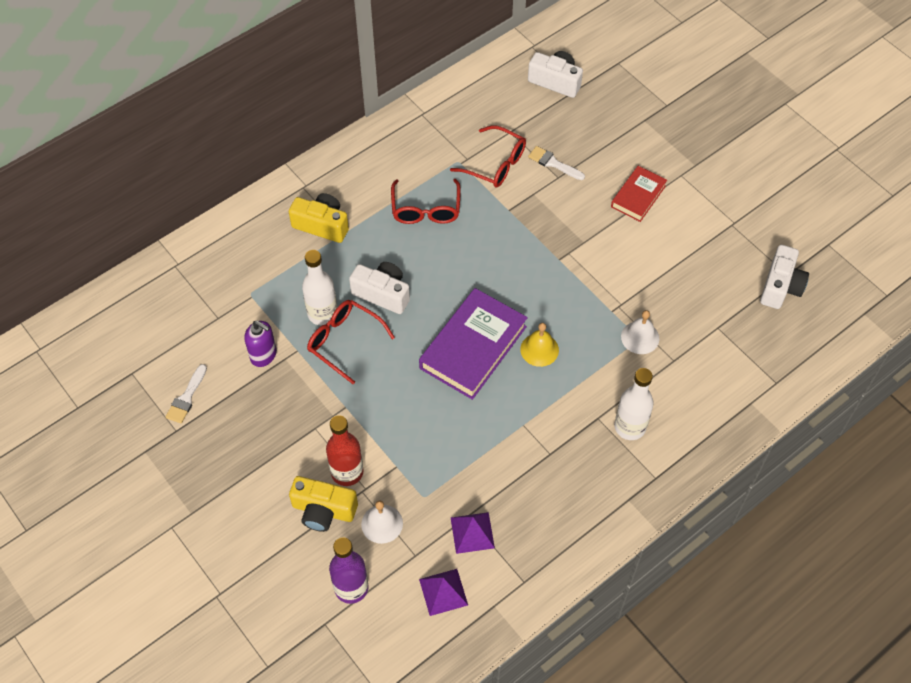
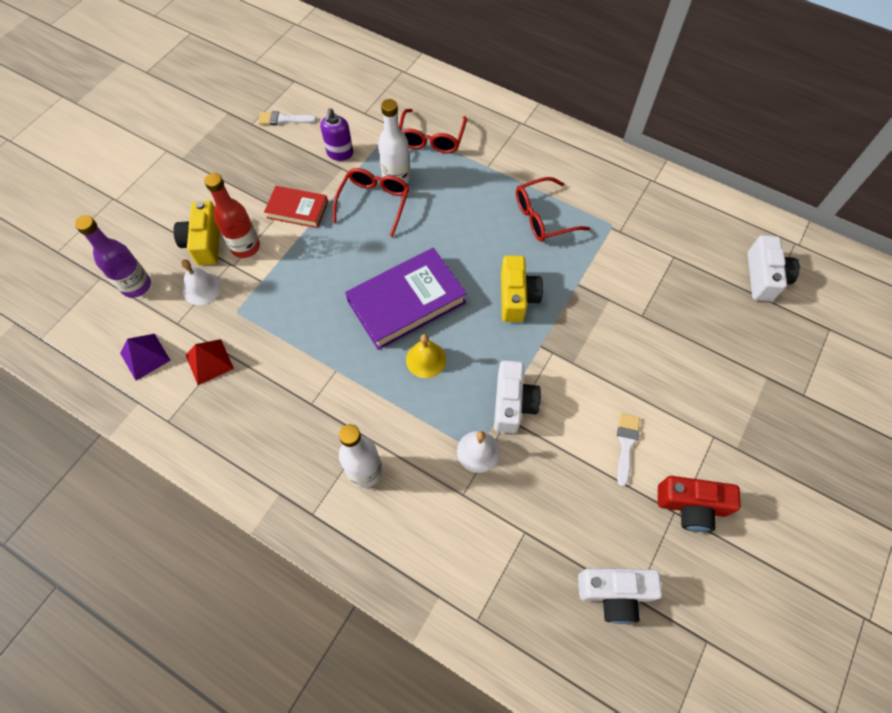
camera: 70 degrees right, 5 degrees up
(322, 225) = (487, 148): yellow camera -> yellow camera (517, 297)
(382, 294) = (435, 214): white camera -> white camera (512, 403)
(472, 532) = (209, 362): purple pyramid -> red pyramid
(473, 347) = (406, 302): purple book -> purple book turned 45 degrees counterclockwise
(495, 164) = (626, 256): red glasses -> red glasses (431, 139)
(553, 163) = (657, 306): white brush -> white brush (626, 444)
(638, 196) = (660, 399): red book -> red book (297, 209)
(730, 213) = (691, 506): none -> red camera

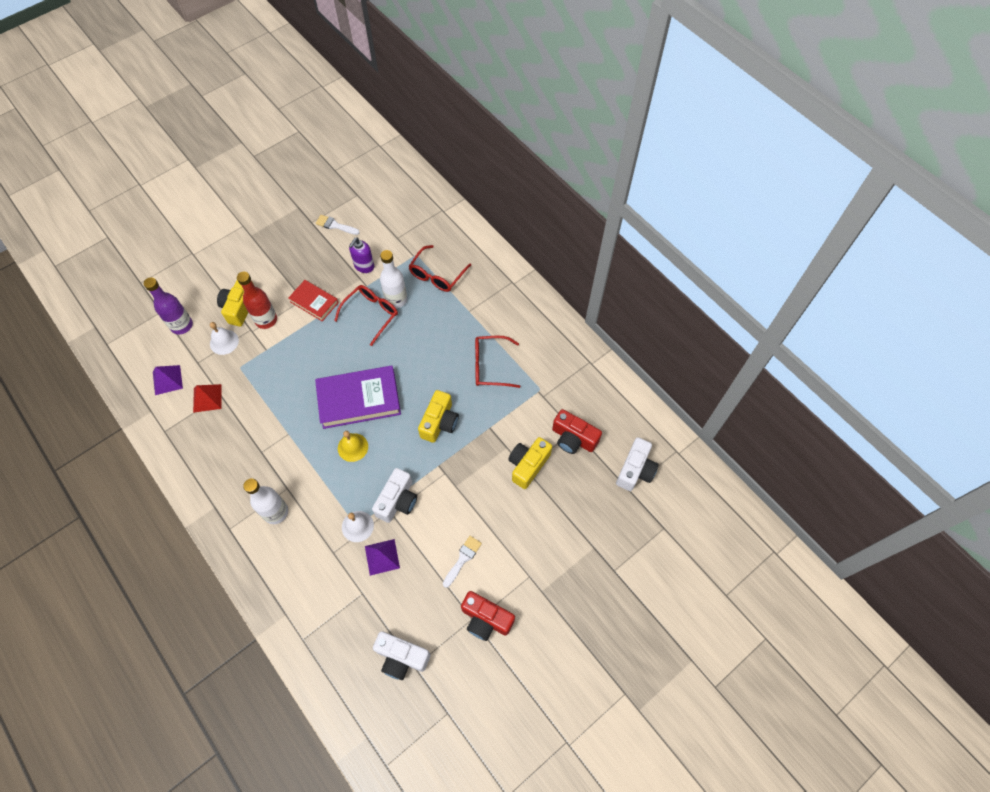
camera: 20 degrees right, 0 degrees up
(527, 477) = (382, 557): none -> purple pyramid
(644, 311) = (528, 465): none -> yellow camera
(678, 265) = (573, 438): none -> red camera

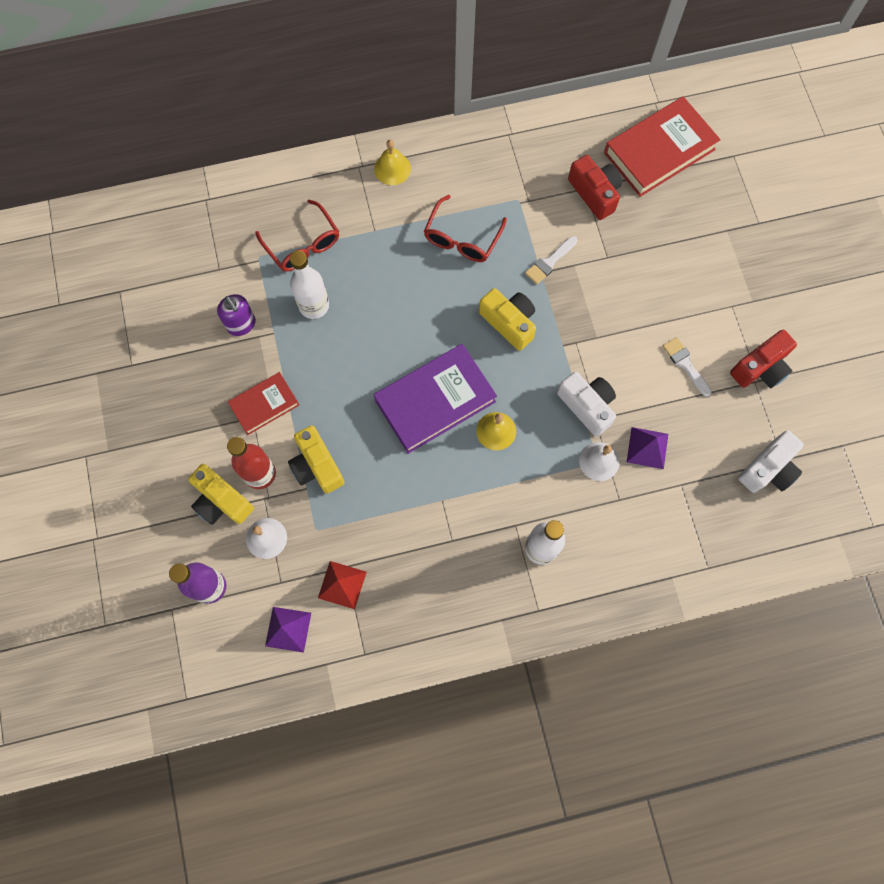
camera: 65 degrees left, 10 degrees up
(335, 225) = (155, 337): white brush -> white brush (549, 262)
(359, 399) = (435, 401): purple book -> purple book turned 45 degrees clockwise
(371, 314) = (320, 342): red glasses -> none
(521, 302) = (392, 168): none -> yellow bell
(528, 465) = (605, 252): yellow camera -> yellow camera (317, 466)
(573, 438) = (595, 193): red camera -> red camera turned 90 degrees counterclockwise
(635, 470) = (659, 151): white camera -> red book

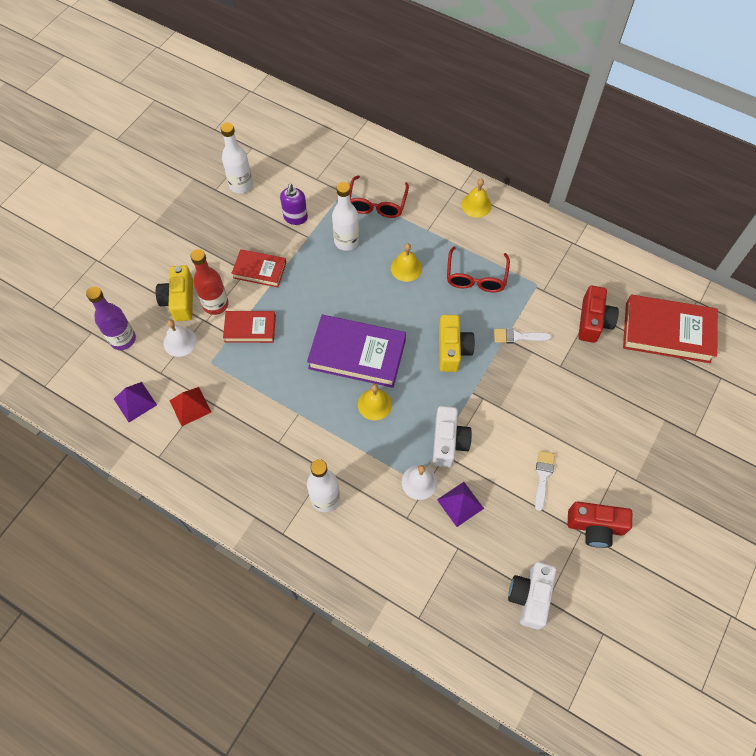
camera: 45 degrees right, 10 degrees down
(152, 338) = (241, 185): none -> white bottle
(317, 466) = (250, 328): yellow camera -> red book
(393, 283) = (406, 268): none -> yellow bell
(462, 238) = (476, 277): red glasses -> red glasses turned 60 degrees counterclockwise
(768, 469) = (530, 596): white camera -> white camera turned 105 degrees clockwise

